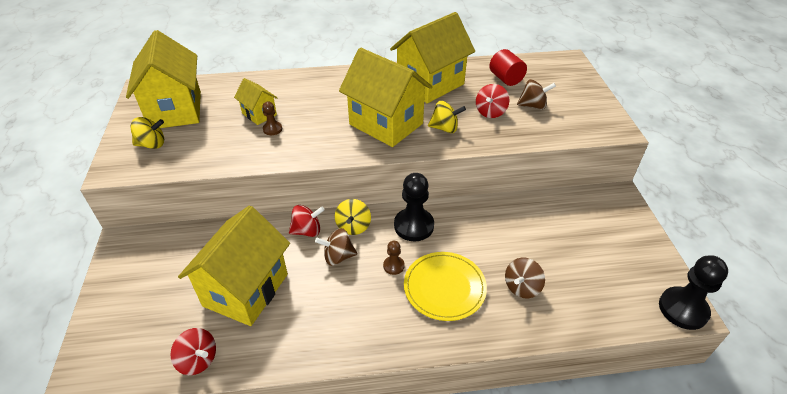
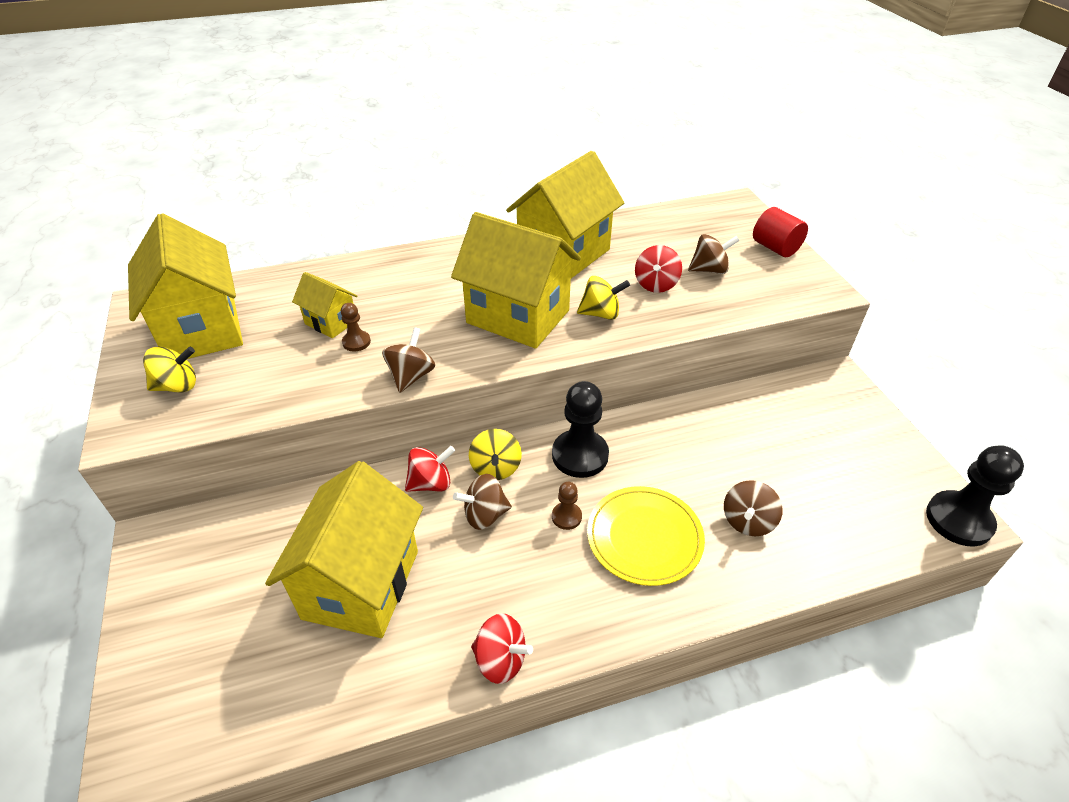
camera: 10 degrees left, 0 degrees up
(198, 360) = (314, 703): red spinning top -> red spinning top (500, 660)
(303, 156) = (411, 376): none -> brown spinning top
(505, 79) = (663, 237): red cylinder -> red cylinder (775, 248)

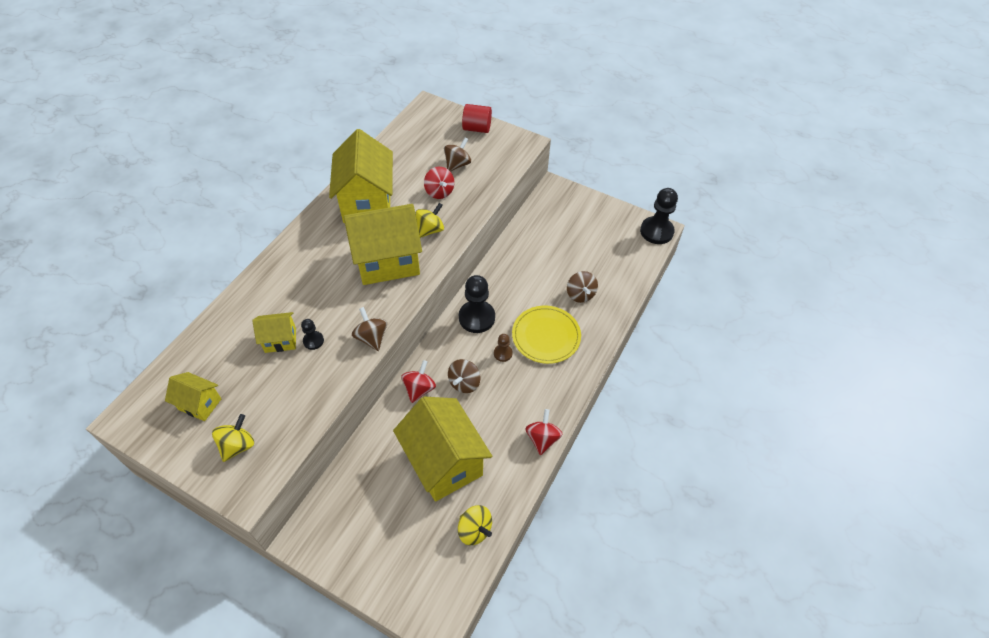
camera: 45 degrees left, 10 degrees up
(202, 330) = (200, 404): yellow house -> yellow house, size x0.49
(356, 342) = (313, 341): brown pawn -> black pawn
(496, 468) = (443, 355): yellow spinning top -> yellow spinning top (474, 530)
(500, 660) = (542, 438): red spinning top -> red spinning top turned 60 degrees counterclockwise

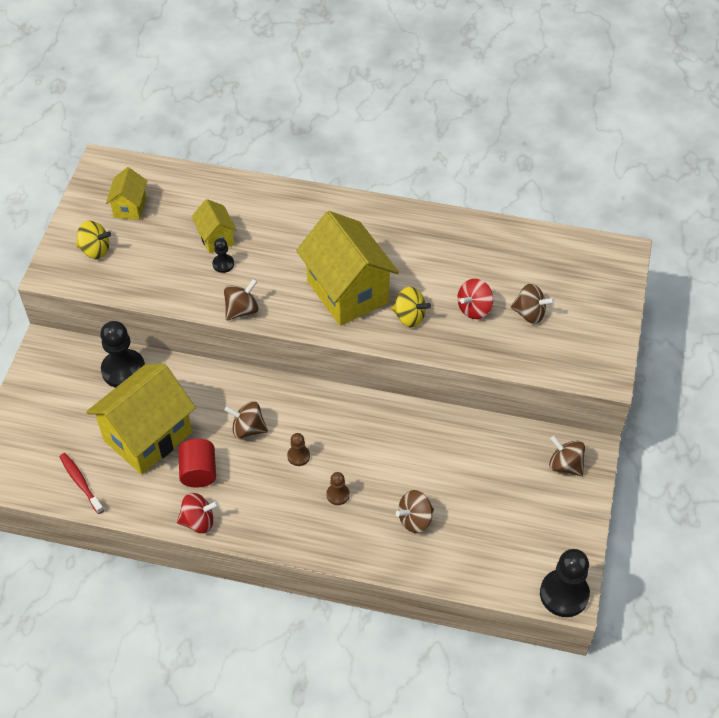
camera: 75 degrees right, 0 degrees up
(367, 203) = (426, 246): yellow house -> none
(419, 389) = (228, 389): red spinning top -> none
(474, 530) = (81, 483): yellow spinning top -> red toothbrush
(476, 317) = (340, 417): black pawn -> black pawn (123, 370)
(477, 128) = (607, 316): red cylinder -> red cylinder (199, 472)
(546, 336) = (338, 495): yellow plate -> brown pawn
(561, 203) = (565, 465): none -> brown spinning top

